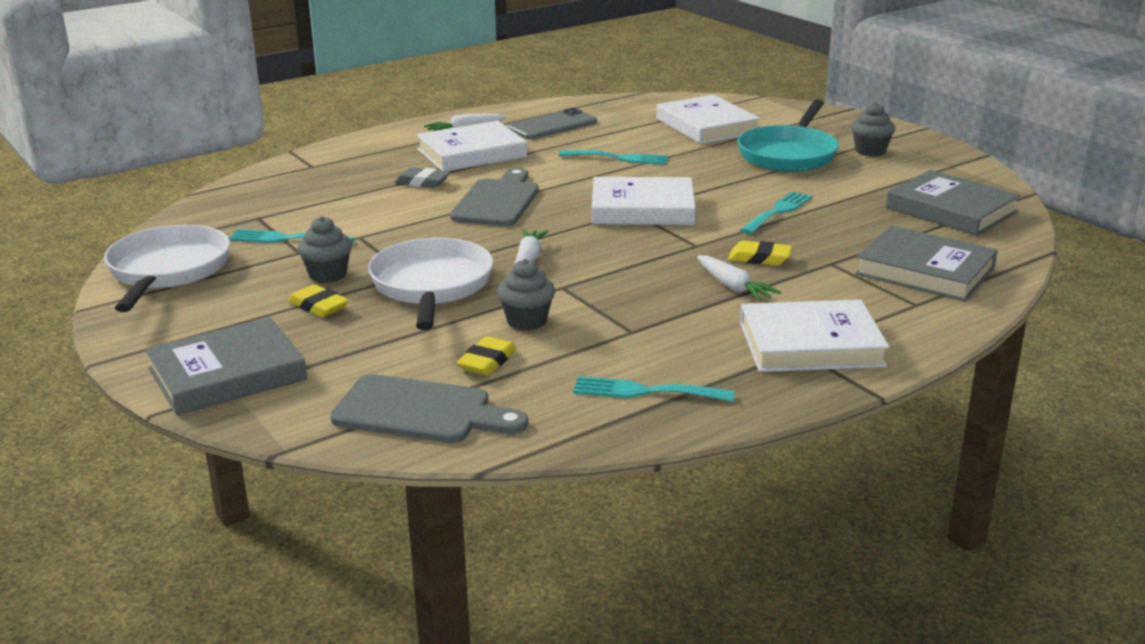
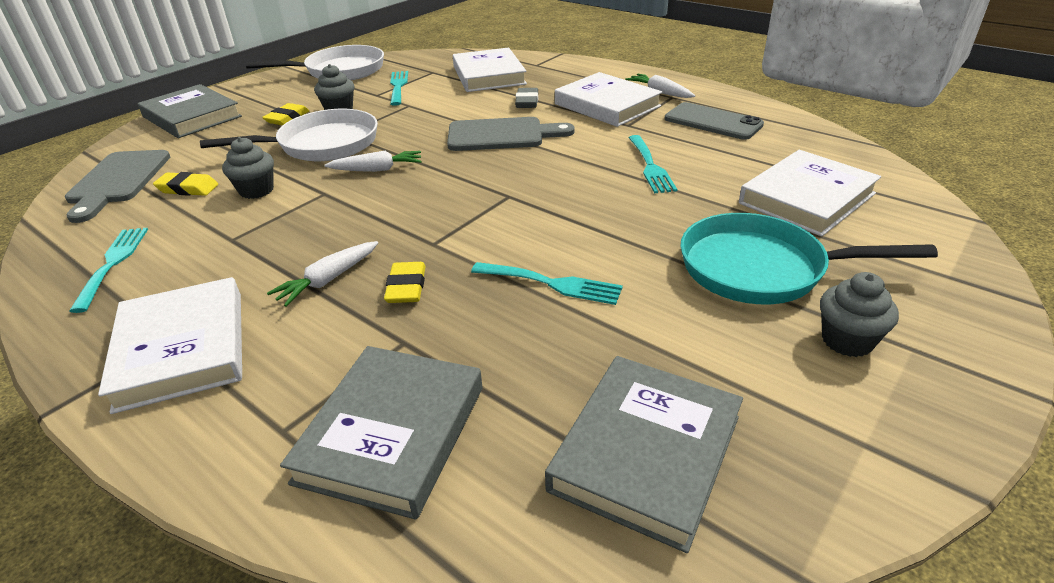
camera: 75 degrees right, 10 degrees up
(642, 209) = (517, 200): white book -> white book (489, 75)

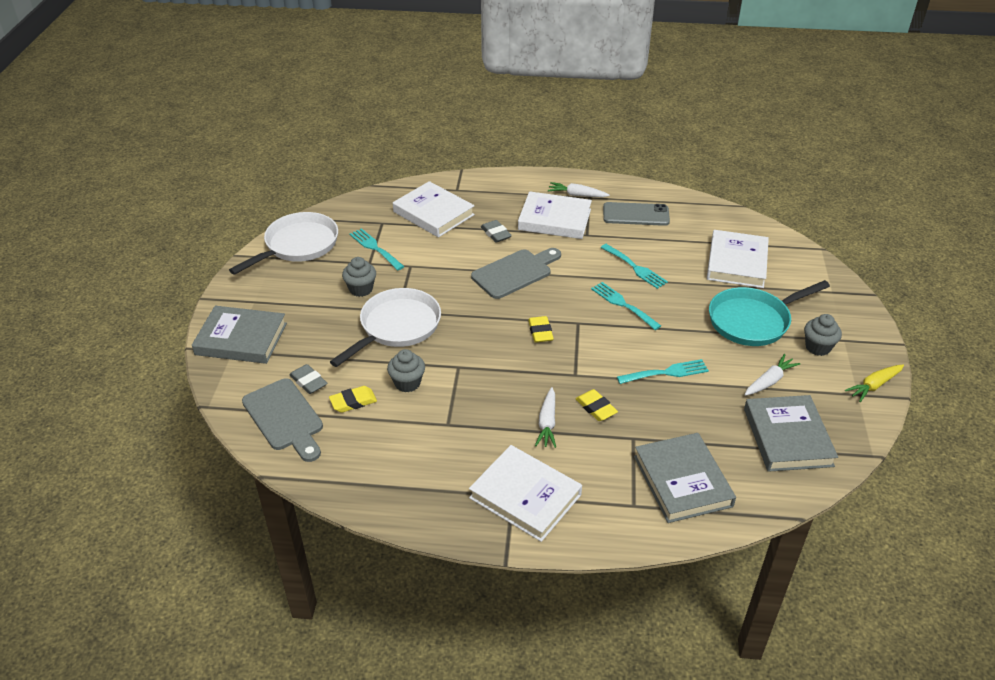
camera: 35 degrees left, 5 degrees up
(113, 263) = (396, 473): turquoise fork -> turquoise fork (623, 304)
(183, 161) = (308, 382): none -> grey eraser
(287, 118) = (330, 312): yellow eraser -> yellow eraser (540, 332)
(377, 169) = (468, 334): white carrot -> white carrot (769, 381)
(917, 445) = (874, 386): none -> yellow carrot

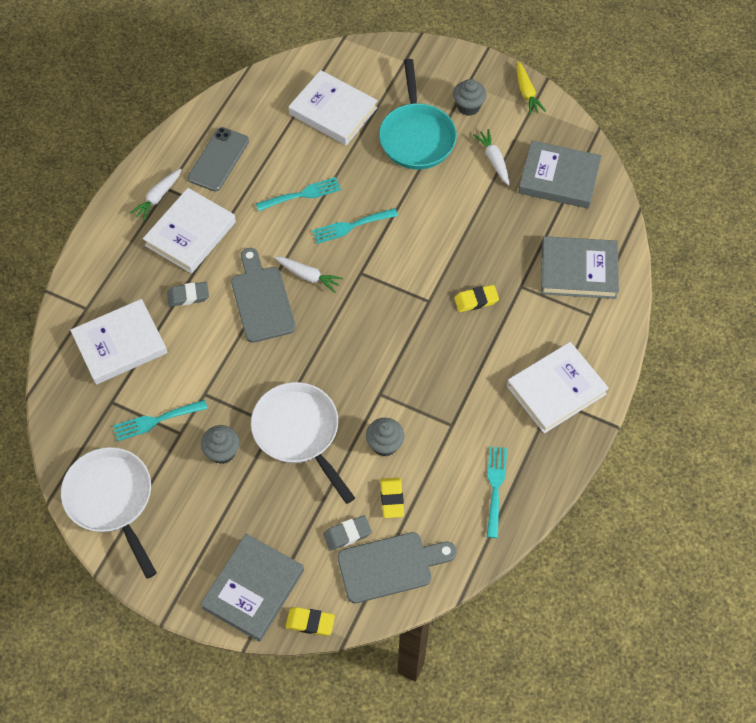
camera: 70 degrees left, 20 degrees up
(540, 332) = (360, 308): yellow eraser -> yellow eraser (310, 622)
(547, 423) = (480, 344): white carrot -> white carrot (308, 276)
(666, 372) = (454, 229): turquoise fork -> turquoise fork (495, 487)

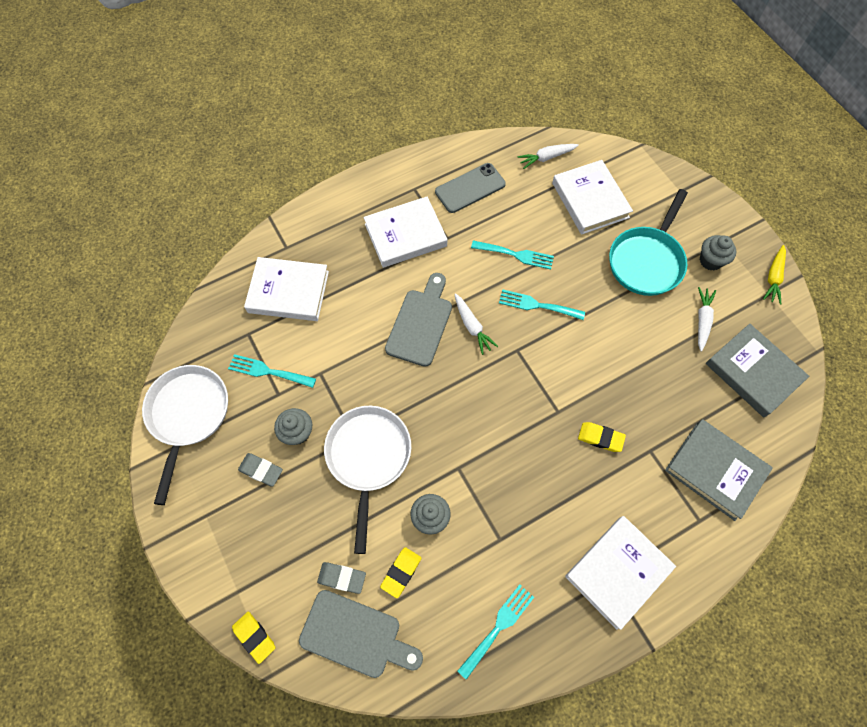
camera: 35 degrees right, 5 degrees up
(158, 197) = (402, 192): white carrot -> white carrot (546, 158)
(188, 296) = (367, 284): grey eraser -> grey eraser (261, 470)
(253, 589) = (233, 571): grey book -> none
(556, 390) = (618, 572): white book -> white book turned 45 degrees counterclockwise

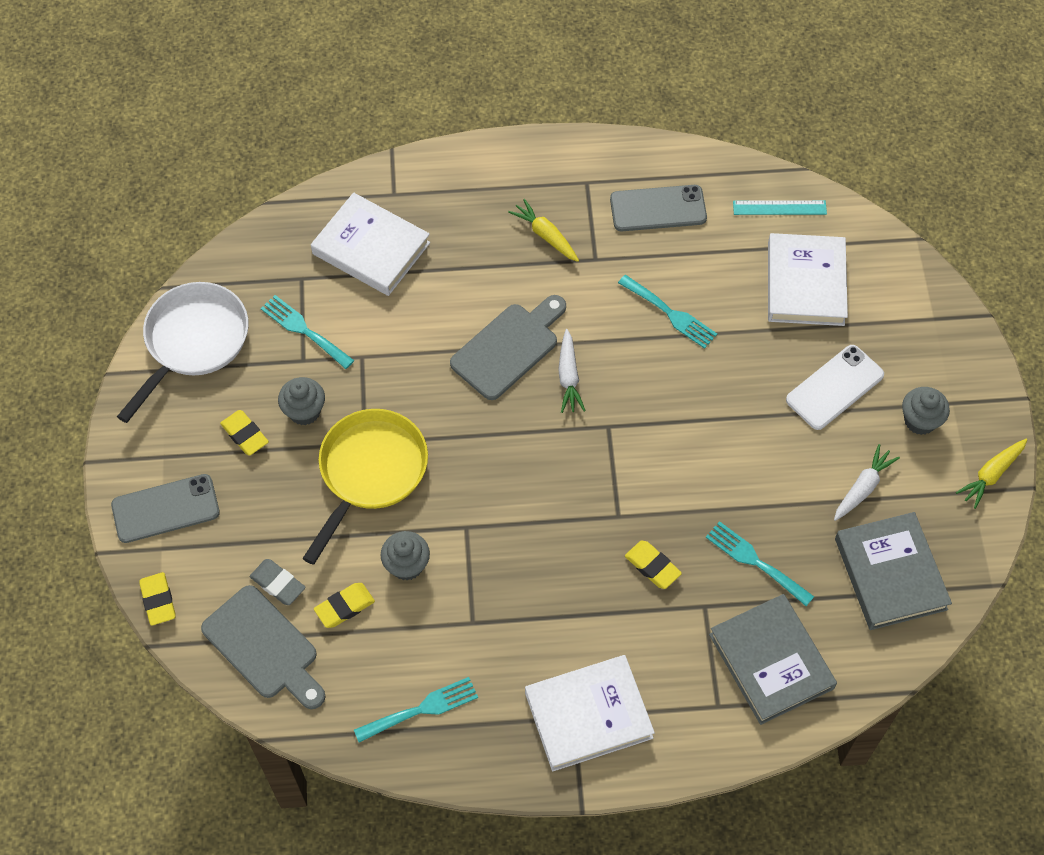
camera: 25 degrees right, 5 degrees down
(226, 557) = (165, 509): none -> grey phone
(261, 470) = (245, 435): grey eraser -> yellow eraser
(368, 457) = (370, 472): white pan -> yellow pan
(405, 235) = (545, 235): white book -> yellow carrot
(537, 305) = (663, 384): turquoise fork -> turquoise fork (755, 561)
(546, 158) = (779, 208): white carrot -> turquoise ruler
(646, 261) = (834, 387): turquoise pan -> white phone

